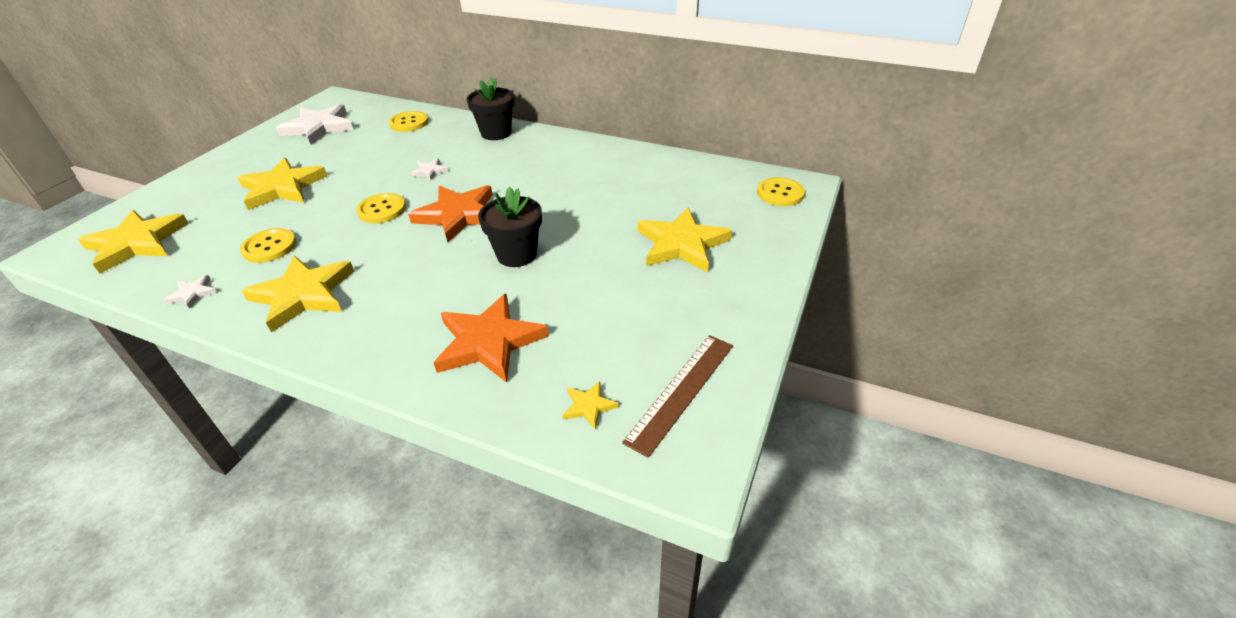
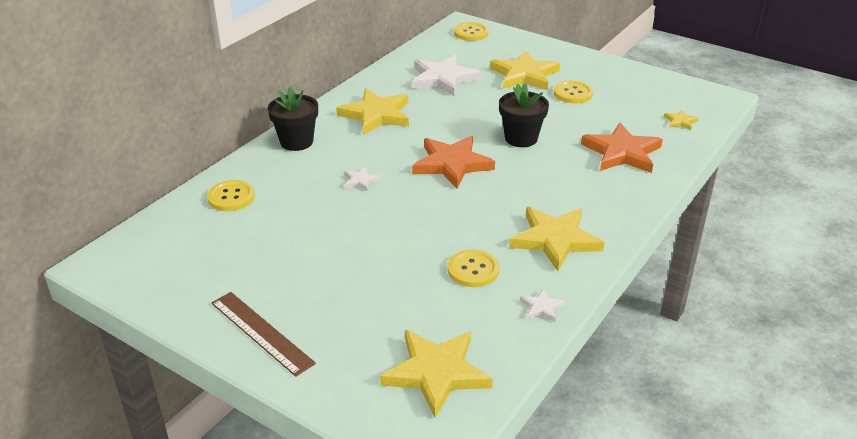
camera: 80 degrees left, 5 degrees down
(282, 188) = (350, 277): yellow star -> yellow star (376, 115)
(319, 127) = (195, 267): white star -> white star (443, 78)
(382, 210) = (426, 206): yellow button -> yellow button (573, 93)
(681, 391) = (668, 93): brown ruler -> brown ruler (261, 332)

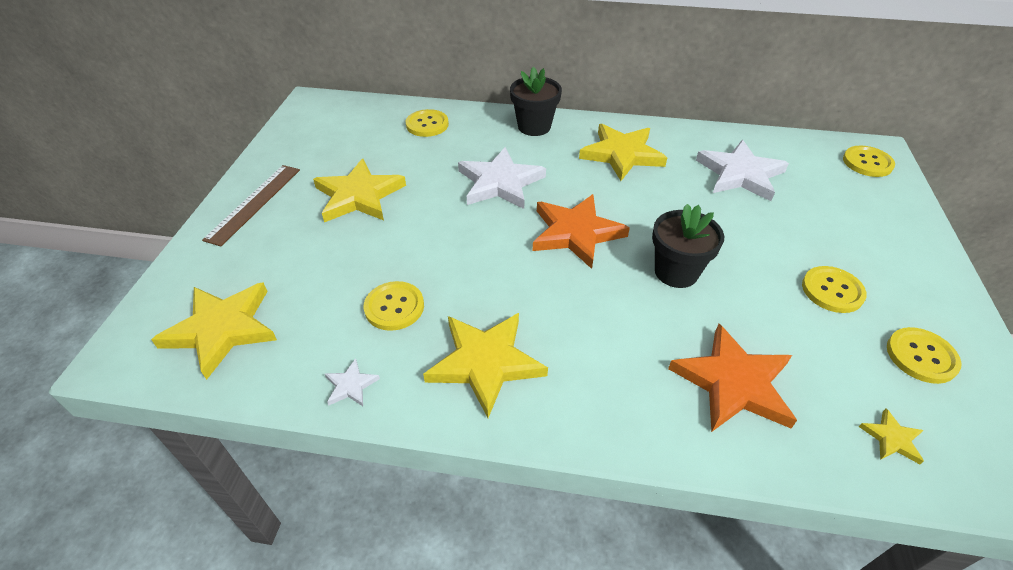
camera: 65 degrees right, 10 degrees up
(360, 181) = (500, 182): white star -> white star, size x2.25
(524, 75) = (825, 233): yellow star -> yellow star (359, 196)
(635, 90) = (921, 356): none -> yellow button

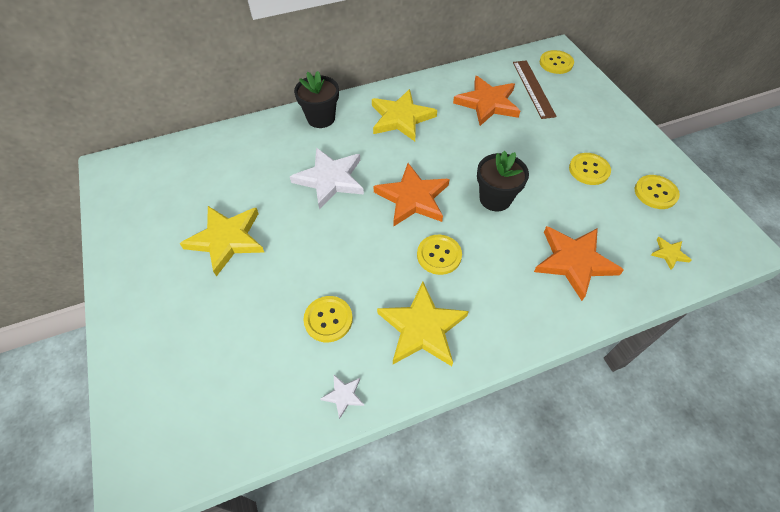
camera: 30 degrees left, 10 degrees up
(222, 329) = (207, 408): yellow star -> none
(254, 203) = (139, 287): brown ruler -> brown ruler (533, 88)
(427, 124) = (233, 150): yellow button -> yellow button (439, 255)
(740, 174) = (487, 103): white star -> orange star

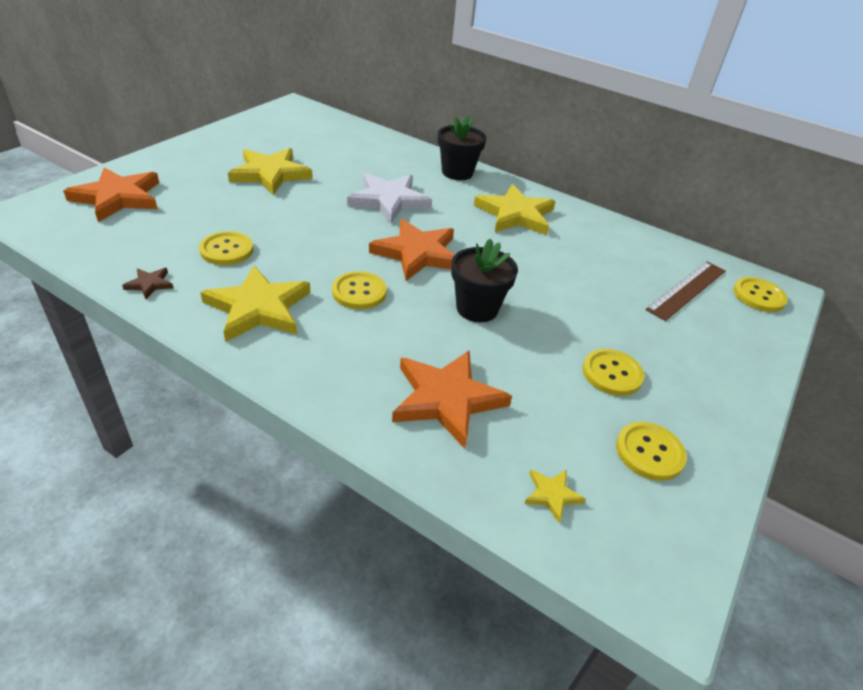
camera: 50 degrees right, 15 degrees down
(343, 395) = (149, 284): white star -> brown star
(487, 103) = (614, 262): orange star -> orange star (118, 197)

